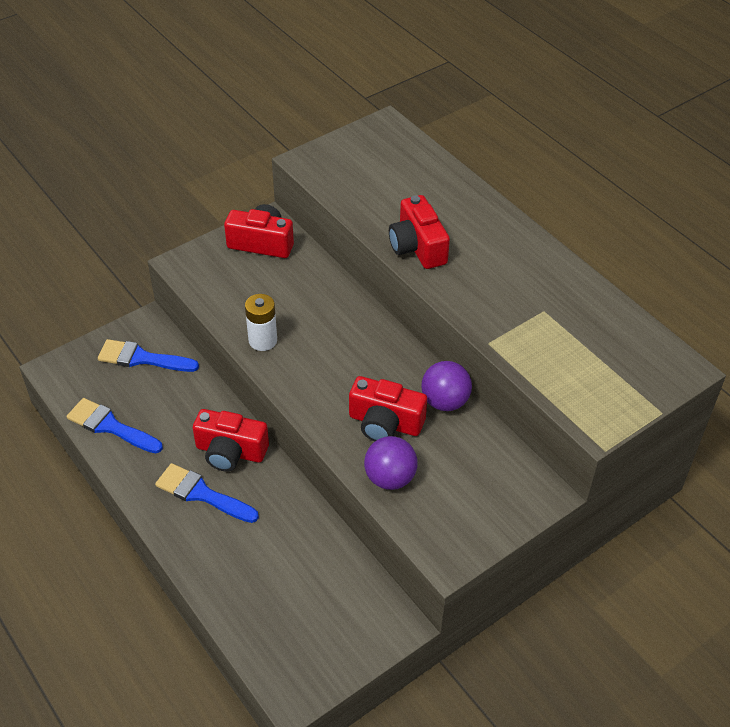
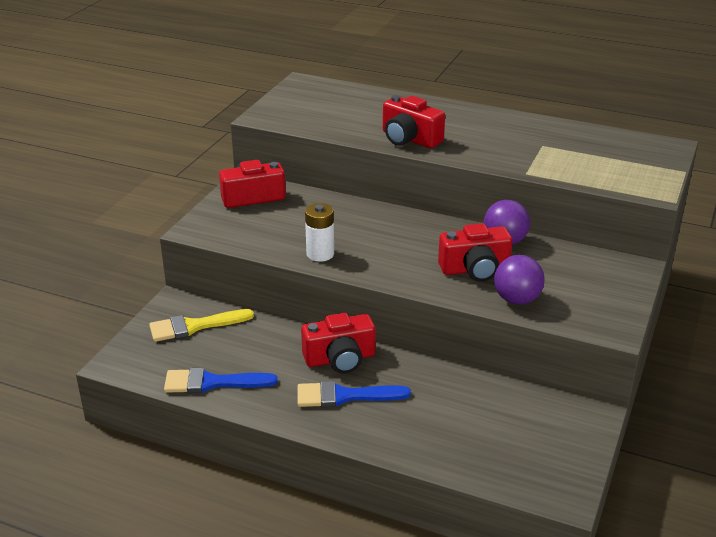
camera: 30 degrees left, 15 degrees down
(142, 358) = (194, 326): blue brush -> yellow brush

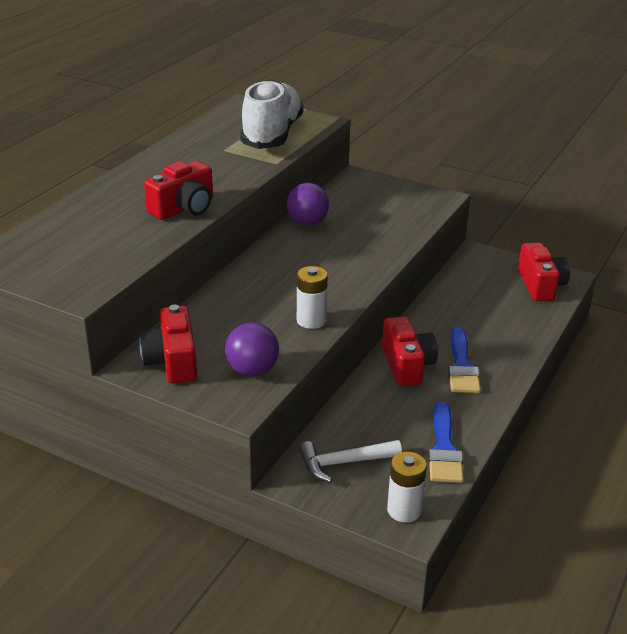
camera: 85 degrees left, 0 degrees up
(134, 360) = (404, 510): none -> white battery
(194, 326) = (344, 463): yellow brush -> white hammer
(475, 269) = (351, 241): red camera -> red camera (540, 285)
(517, 299) = (400, 229): purple ball -> purple ball (252, 370)
(595, 166) = (272, 135): none -> white shoe

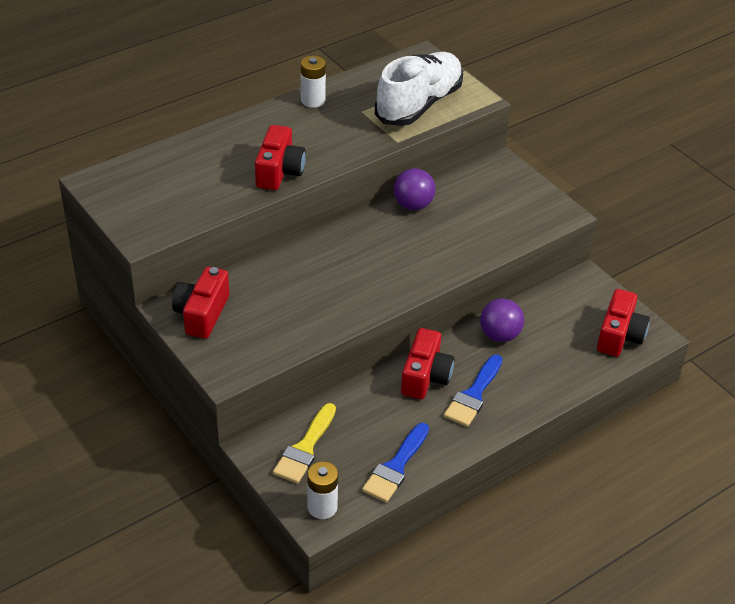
camera: 25 degrees right, 10 degrees up
(184, 208) = (279, 171): red camera -> red camera turned 60 degrees counterclockwise
(252, 370) = (257, 345): purple ball -> purple ball (499, 335)
(311, 320) = (339, 312): white battery -> white battery (313, 100)
(344, 463) = (305, 448): white hammer -> yellow brush

